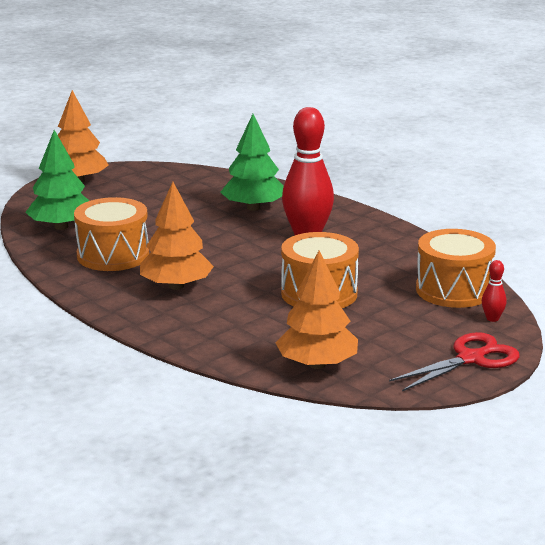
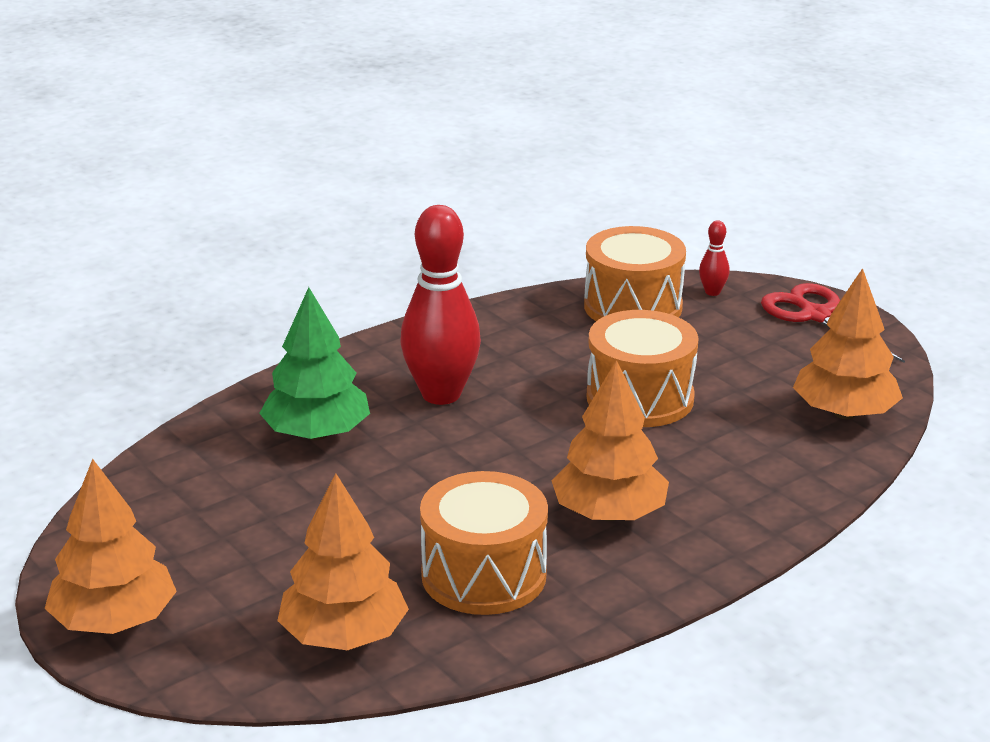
camera: 85 degrees left, 5 degrees up
(61, 226) = (343, 636): green tree -> orange tree

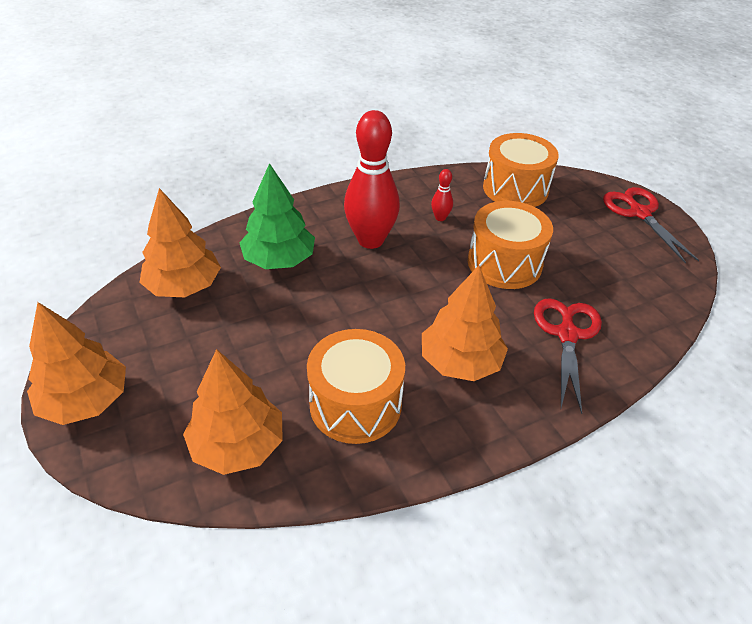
camera: 10 degrees right, 15 degrees up
(712, 292) = (571, 185): red bowling pin -> red bowling pin (440, 218)
(743, 466) = (567, 334): none -> red scissors
(844, 413) = (648, 298): orange tree -> orange tree (184, 286)

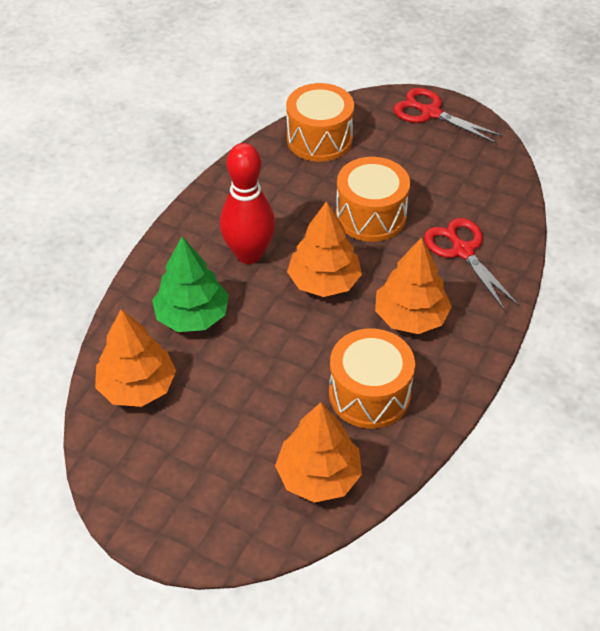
camera: 35 degrees left, 5 degrees up
(85, 400) = (168, 522): orange tree -> orange tree (324, 281)
(440, 218) = (285, 201): red bowling pin -> none

